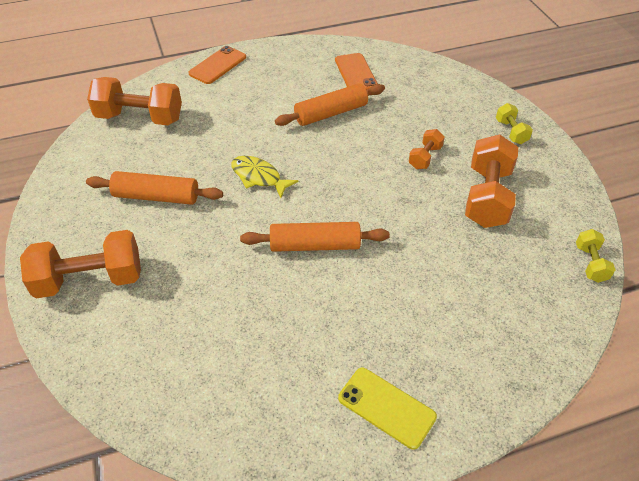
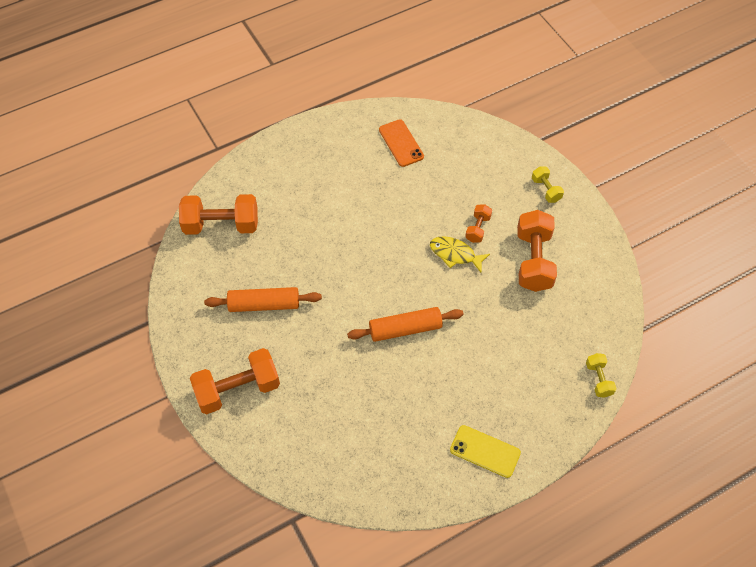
camera: 10 degrees left, 10 degrees up
(217, 65) = (272, 153): orange phone -> none
(259, 177) = (344, 271): yellow fish -> yellow fish (455, 254)
(331, 113) = (389, 193): orange rolling pin -> none
(590, 263) = (618, 309): yellow dumbbell -> yellow dumbbell (598, 379)

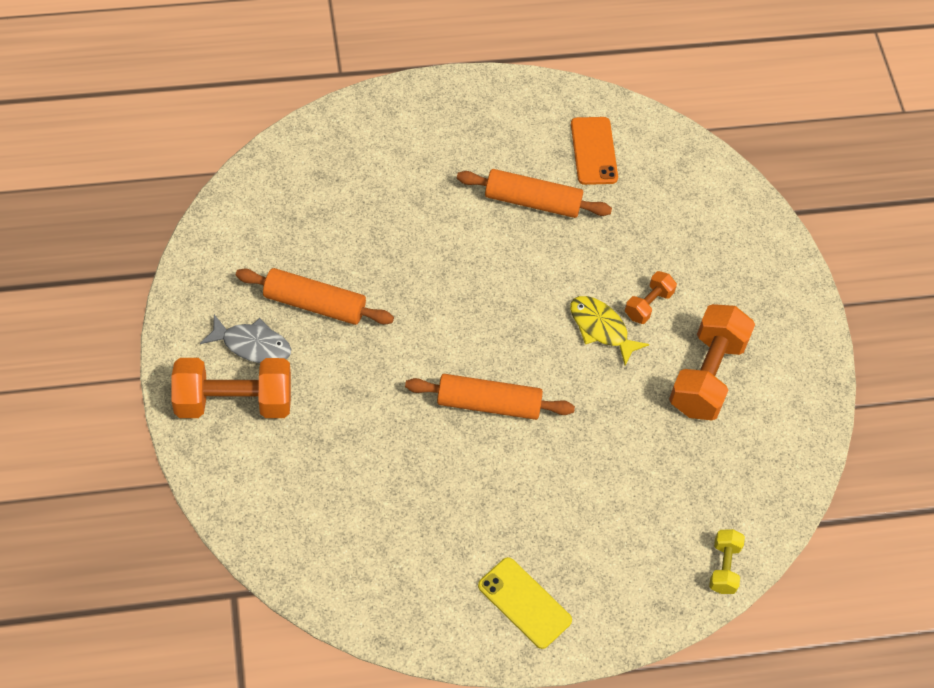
camera: 15 degrees right, 0 degrees up
(221, 225) = (302, 179): orange dumbbell -> none
(234, 347) = (252, 345): none -> grey fish
(376, 188) = (532, 201): none -> orange rolling pin
(546, 190) = (769, 285): yellow dumbbell -> none

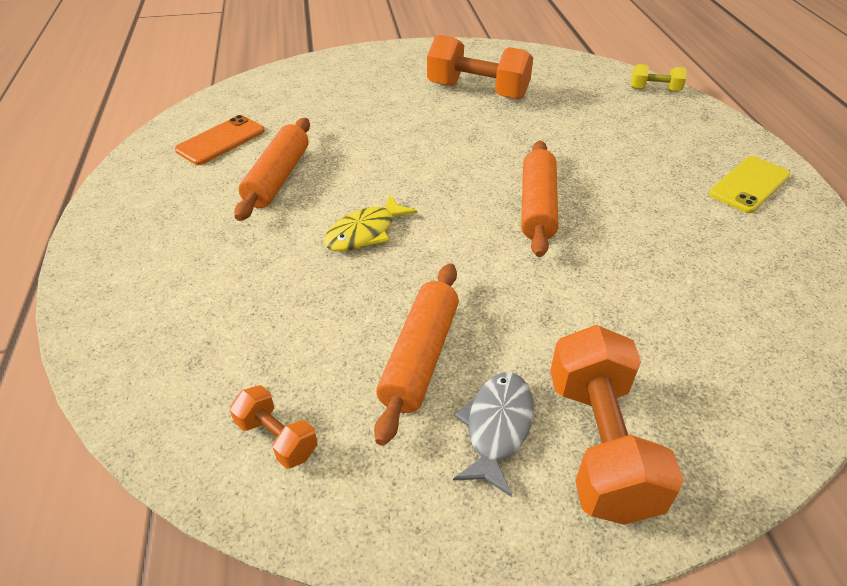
camera: 85 degrees left, 15 degrees down
(594, 151) = (221, 140): orange phone -> orange phone turned 45 degrees counterclockwise
(601, 328) = (435, 140): yellow fish -> yellow fish (365, 232)
(648, 304) = (407, 115): orange dumbbell -> orange dumbbell (277, 438)

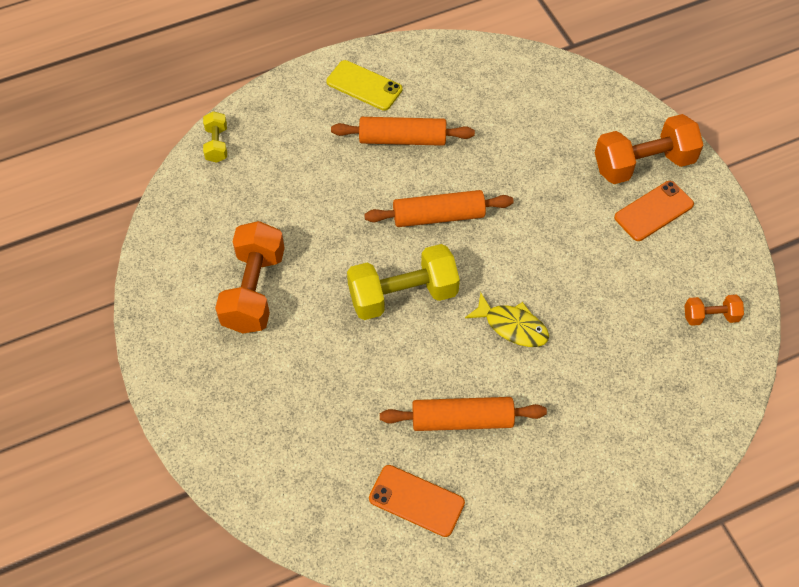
camera: 105 degrees left, 15 degrees up
(277, 438) = (710, 316): orange dumbbell -> orange dumbbell turned 60 degrees clockwise
(420, 357) = (620, 259): orange rolling pin -> orange rolling pin (402, 139)
(439, 166) = (403, 295): none -> yellow dumbbell
(497, 427) = (653, 211): grey fish -> orange phone

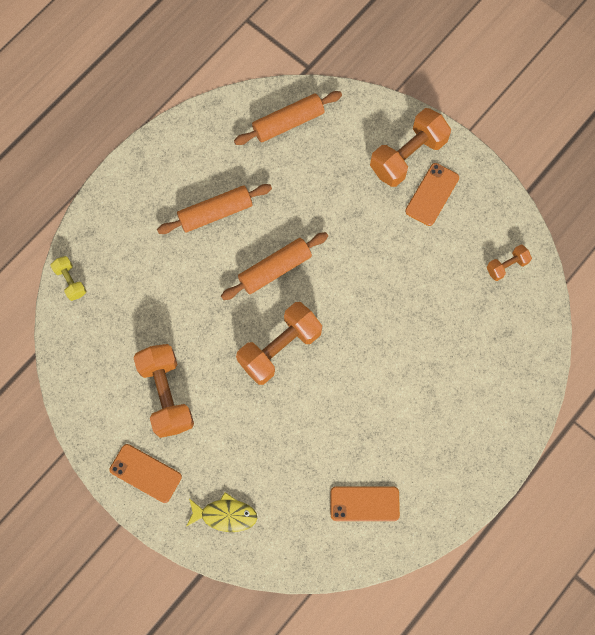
camera: 25 degrees left, 15 degrees up
(187, 359) = (145, 473): none -> orange phone
(364, 86) = (161, 176): yellow phone -> none
(403, 295) = (279, 348): yellow dumbbell -> orange dumbbell
(462, 420) = (368, 428): orange rolling pin -> orange rolling pin (288, 122)
(512, 326) = (370, 337): yellow fish -> yellow fish (225, 515)

